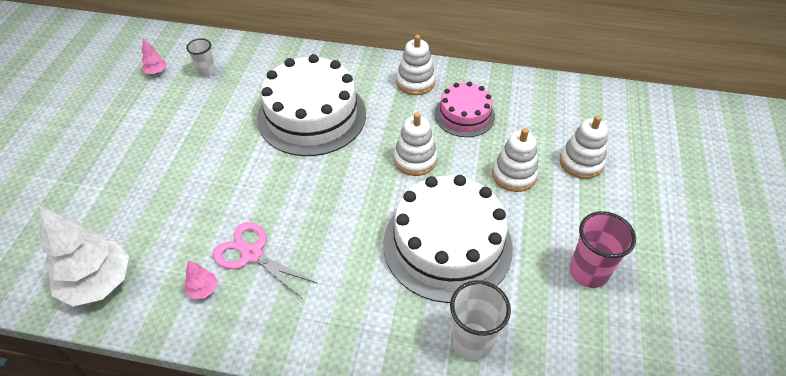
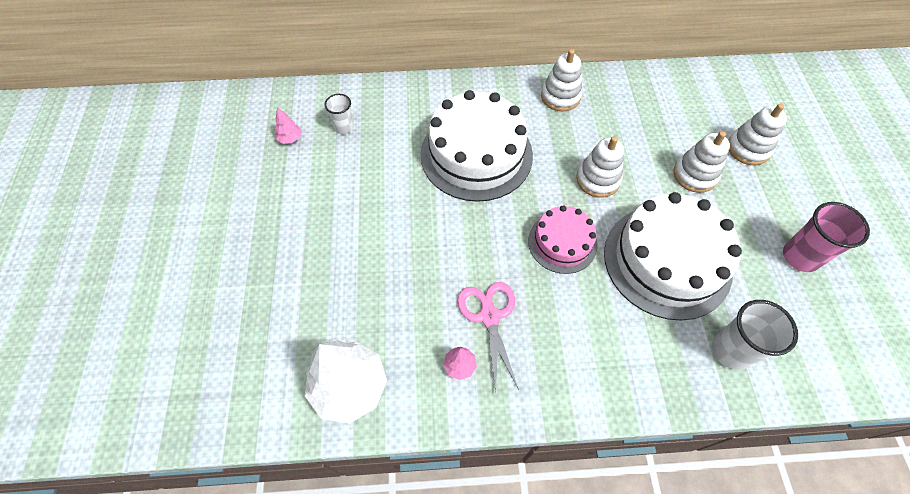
camera: 15 degrees left, 10 degrees up
(252, 254) = (489, 317): pink scissors -> pink scissors turned 60 degrees clockwise
(464, 115) = (622, 122): pink cake -> pink cake (562, 242)

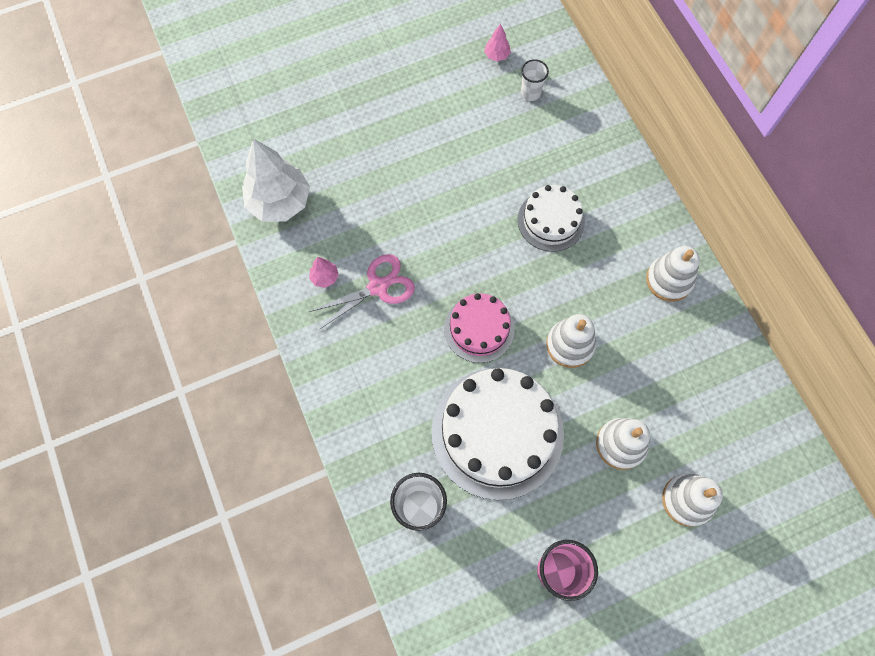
camera: 70 degrees right, 10 degrees up
(476, 154) = (551, 220): white cake -> white cake, size x0.56

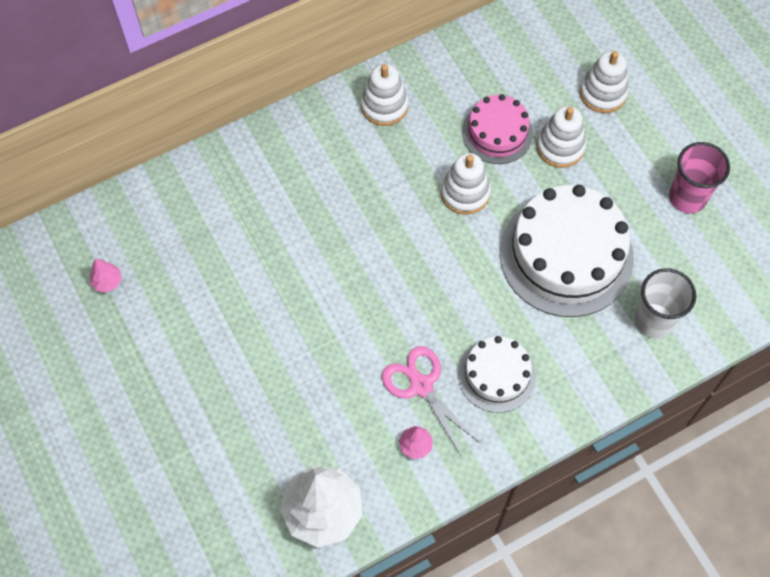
camera: 95 degrees left, 5 degrees down
(479, 329) = (458, 279): pink cake -> pink cake (497, 133)
(530, 93) = (161, 242): white cup -> none
(551, 220) = (325, 215): white cake -> white cake (496, 375)

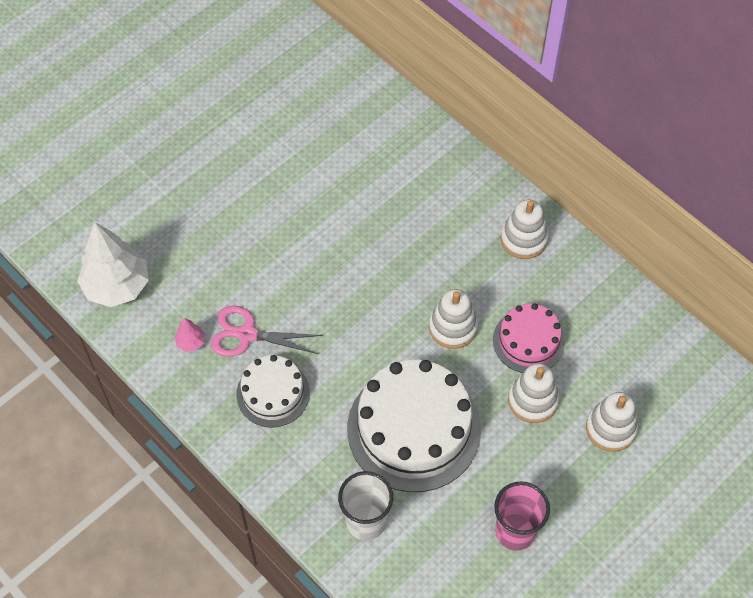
camera: 75 degrees right, 5 degrees down
(107, 282) = (282, 82): pink tree -> none
(421, 386) = (247, 334): pink scissors -> pink scissors turned 120 degrees counterclockwise

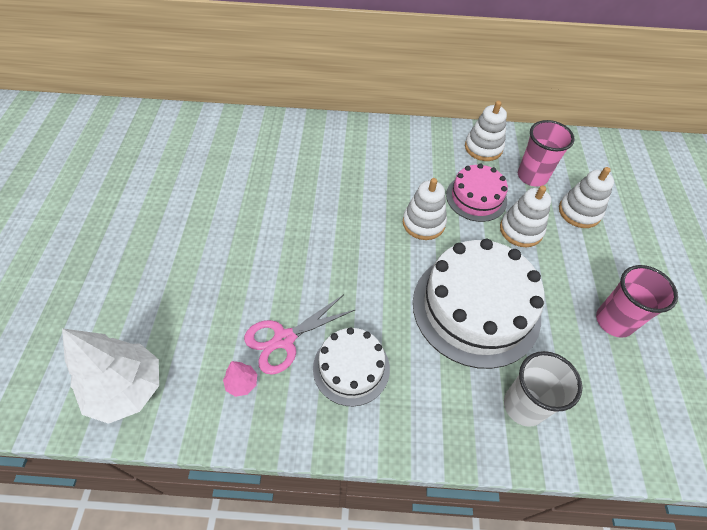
camera: 45 degrees left, 5 degrees down
(523, 239) = (405, 144): white stacking toy -> white stacking toy (483, 148)
(609, 362) = (532, 176): none -> pink cup

